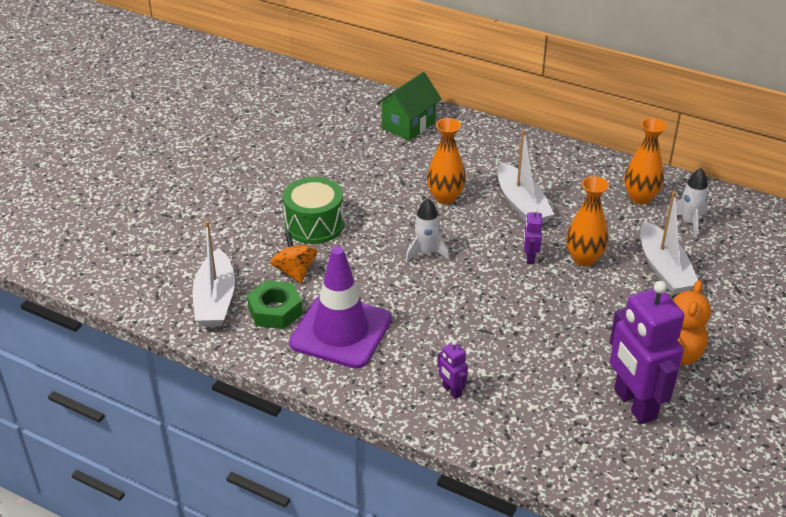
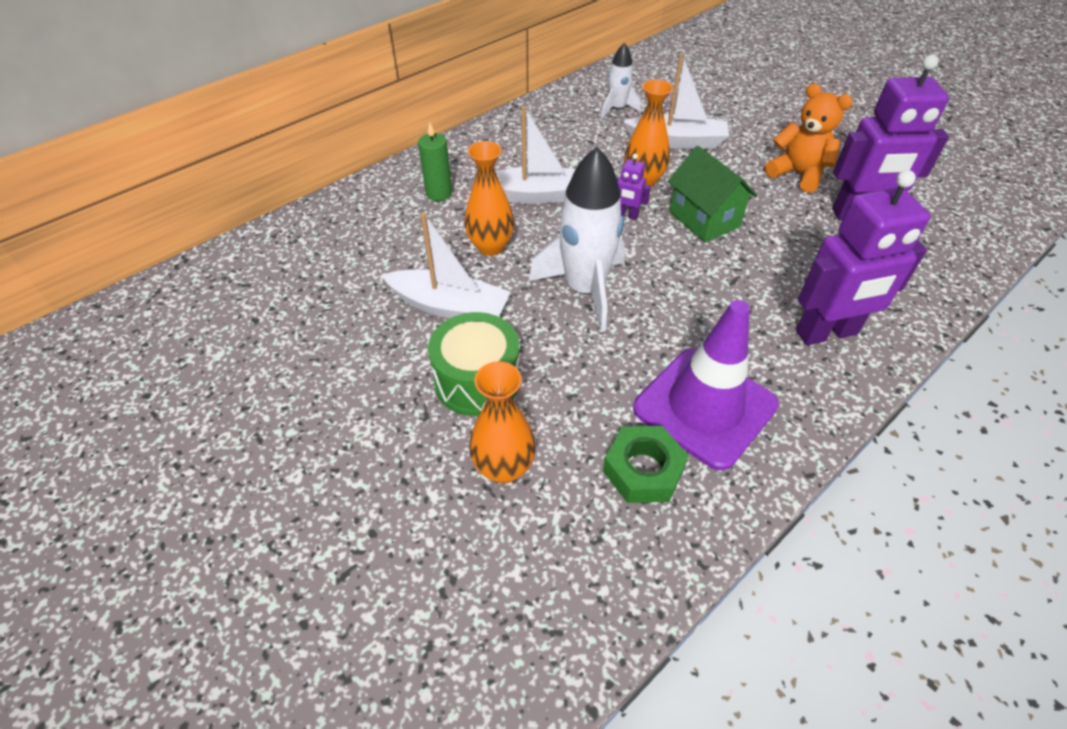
camera: 70 degrees left, 10 degrees up
(215, 300) = (595, 543): white boat -> white boat (450, 307)
(295, 271) = (568, 427): orange spinning top -> none
(408, 125) = (327, 238): green house -> green house (704, 219)
(426, 253) = (585, 290): white rocket -> white rocket, size x1.85
(451, 391) = (827, 333): purple robot -> purple robot, size x2.29
(490, 157) = (439, 193): none -> green candle
(640, 197) = (567, 122): orange vase -> orange vase (504, 468)

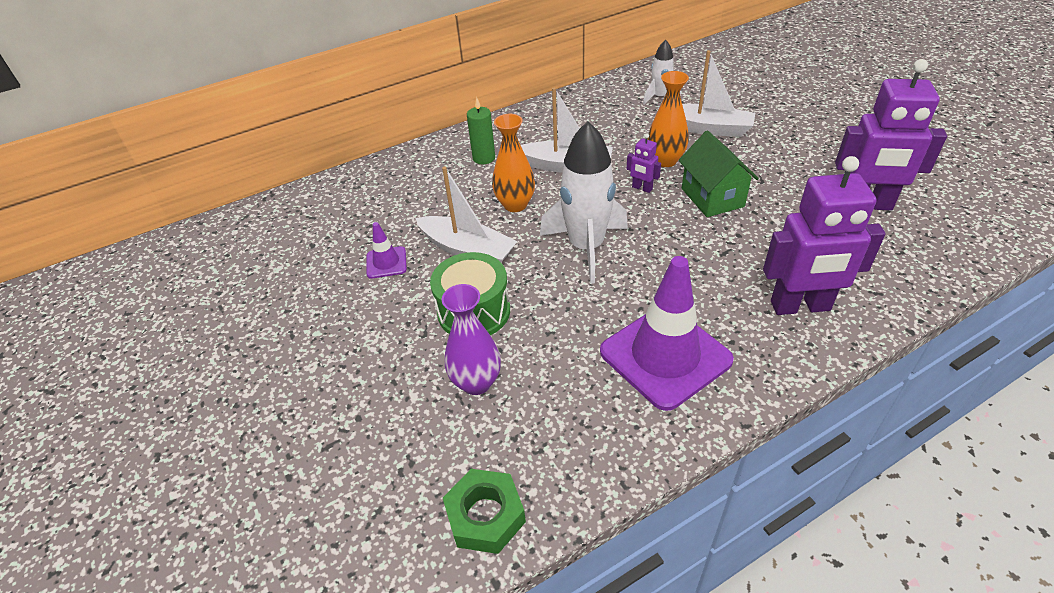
camera: 15 degrees right, 5 degrees down
(355, 332) = (386, 262): none -> purple traffic cone
(504, 468) = (476, 382): orange vase -> purple vase
(643, 470) = (594, 400): green nut -> green nut (485, 516)
(798, 174) = (815, 164): orange teddy bear -> none

